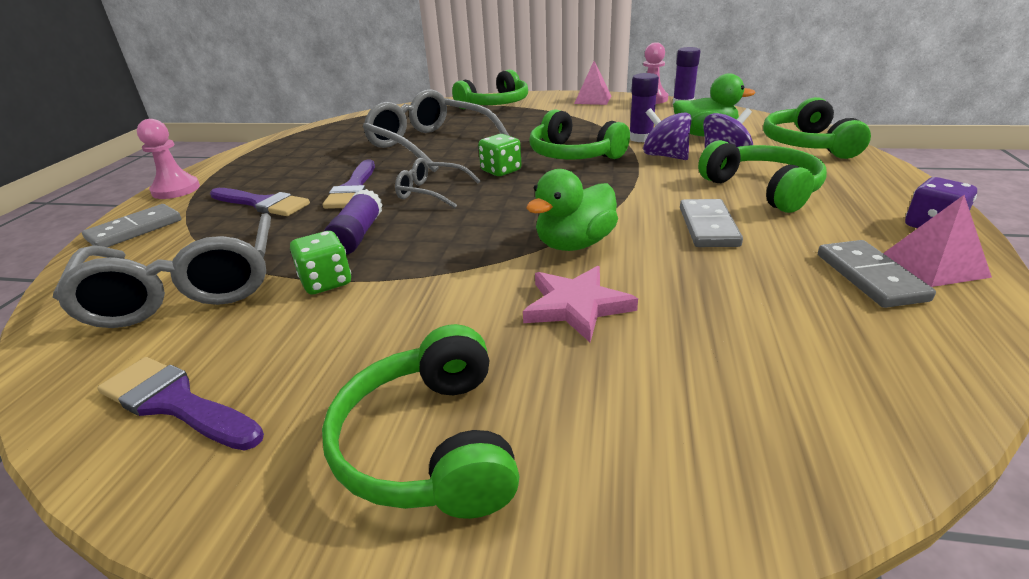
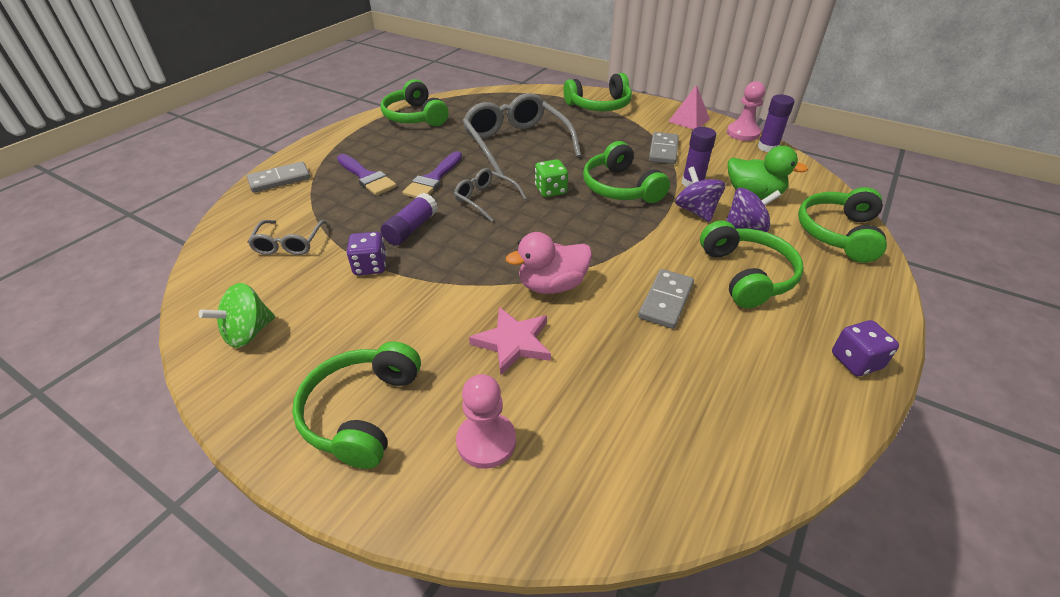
camera: 20 degrees right, 10 degrees up
(176, 190) = (319, 145): pink pawn -> pink pawn (486, 441)
(176, 403) = (248, 333): purple brush -> green spinning top
(187, 288) = (289, 244): grey glasses -> grey glasses, size x0.52
(291, 145) = (415, 117): none -> green headphones
(326, 282) = (370, 266): green dice -> purple dice
(574, 244) = (552, 285): green duck -> pink duck
(870, 277) = (748, 392): grey domino -> grey domino (663, 150)
(934, 265) = (814, 399): pink pyramid -> none

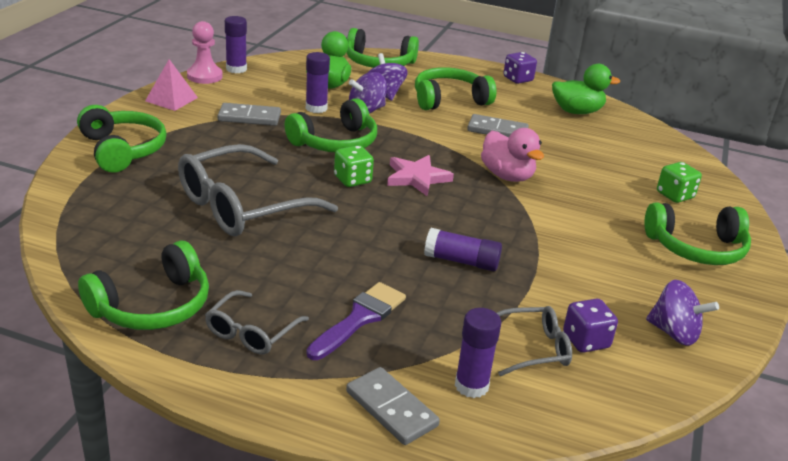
camera: 105 degrees left, 10 degrees down
(248, 333) = (674, 333): green spinning top -> purple spinning top
(275, 210) = (471, 386): none -> purple glue stick
(370, 266) = (538, 277): purple dice -> purple dice (586, 341)
(433, 179) = (350, 260): purple brush -> none
(485, 199) = (384, 219): grey glasses -> grey glasses (251, 332)
(486, 441) = (675, 195): pink pawn -> green dice
(513, 342) = (583, 190): pink star -> pink star (417, 178)
(752, 406) = (577, 111): none -> green duck

